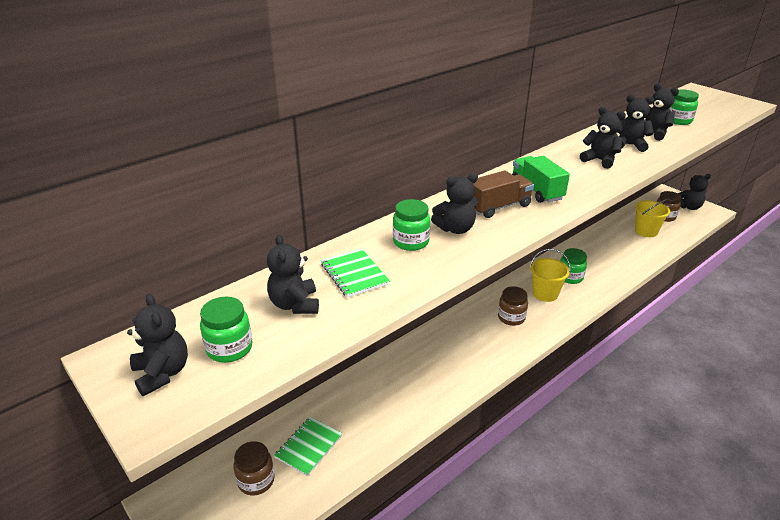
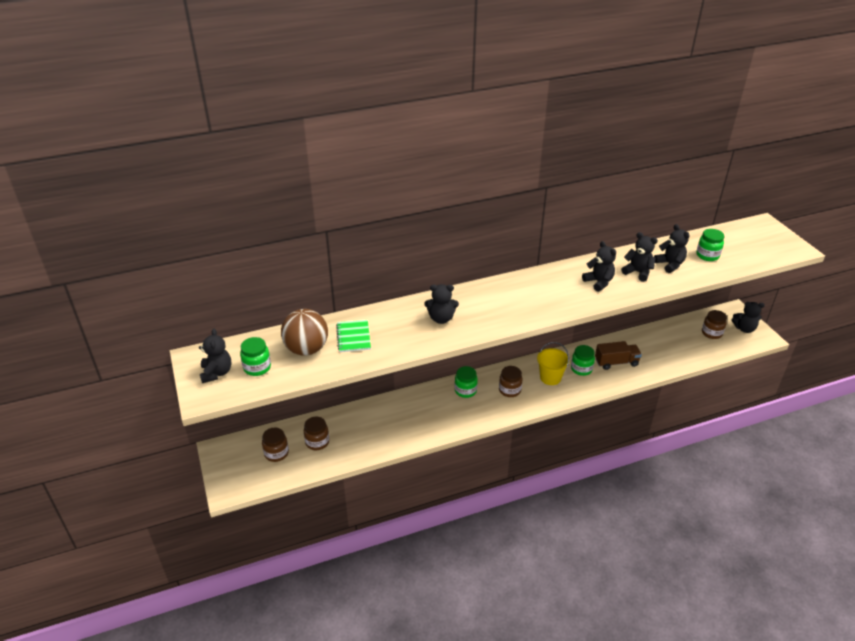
camera: 20 degrees right, 5 degrees up
(295, 304) = (306, 349): black teddy bear -> brown ball
(309, 447) = (317, 442): green notebook -> brown jar
(411, 242) = (404, 322): green jar -> green jar (465, 391)
(498, 207) = (485, 307): brown truck -> brown truck (616, 362)
(536, 190) = (524, 299): green truck -> none
(646, 231) = (682, 343): yellow bucket -> none

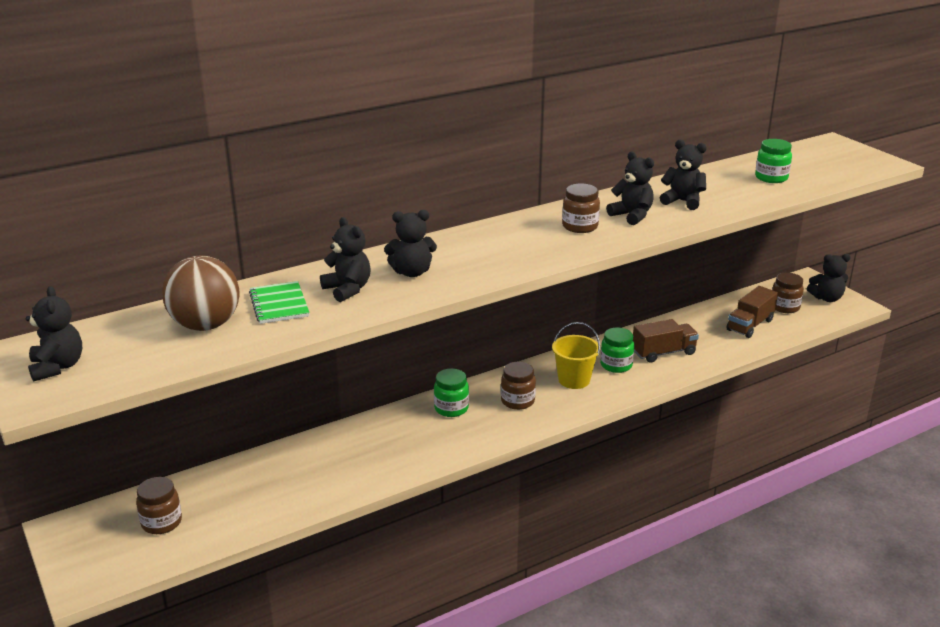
camera: 10 degrees left, 10 degrees down
(257, 368) = (126, 354): green jar -> none
(317, 442) = (228, 500): brown jar -> brown jar (580, 226)
(670, 264) = (724, 190): black teddy bear -> black teddy bear (347, 289)
(682, 346) = (750, 325): none -> brown truck

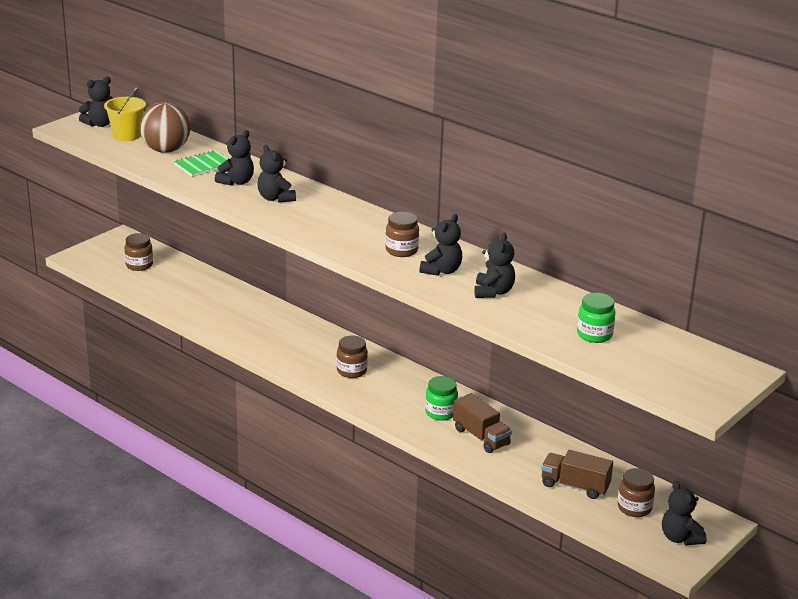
camera: 70 degrees right, 0 degrees up
(451, 408) = (324, 343): green jar -> none
(574, 380) = (401, 394): yellow bucket -> yellow bucket (127, 135)

